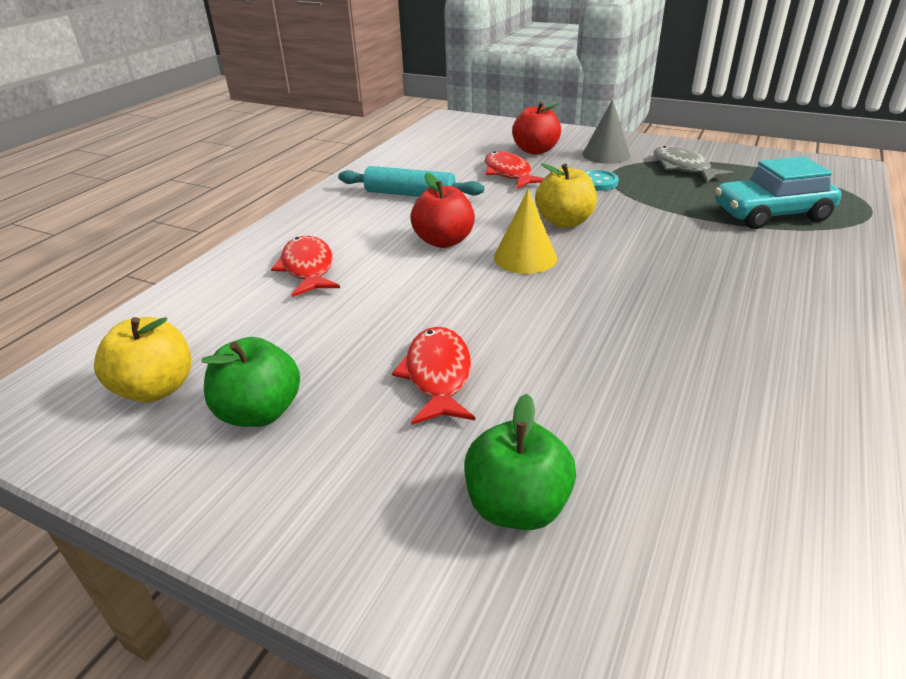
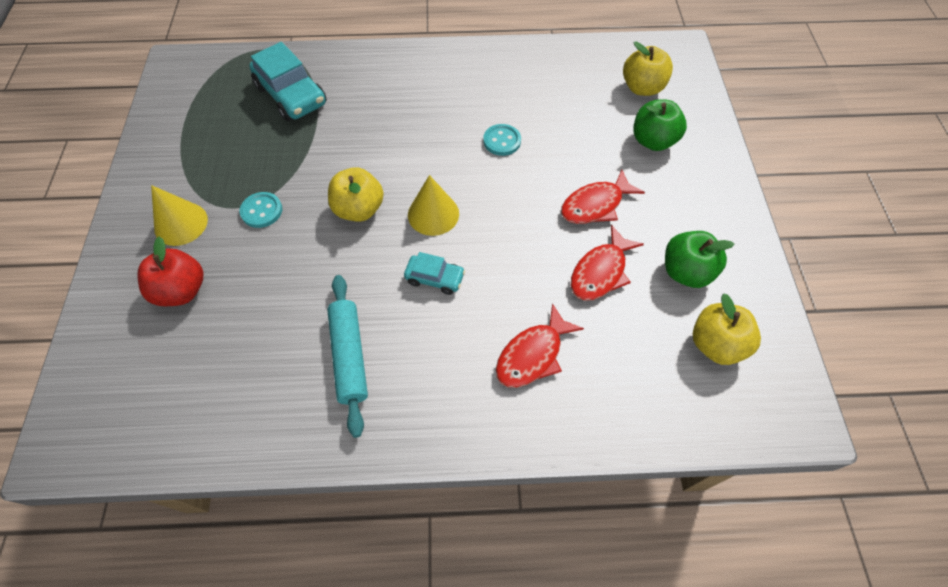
camera: 120 degrees left, 25 degrees up
(444, 241) = (435, 278): red apple -> turquoise car
(509, 173) = (261, 289): red fish -> red fish (600, 272)
(606, 154) = (181, 224): grey cone -> yellow cone
(615, 334) = (502, 141): none -> turquoise button
(683, 168) = (204, 159): grey fish -> none
(683, 572) = (642, 88): none -> yellow apple

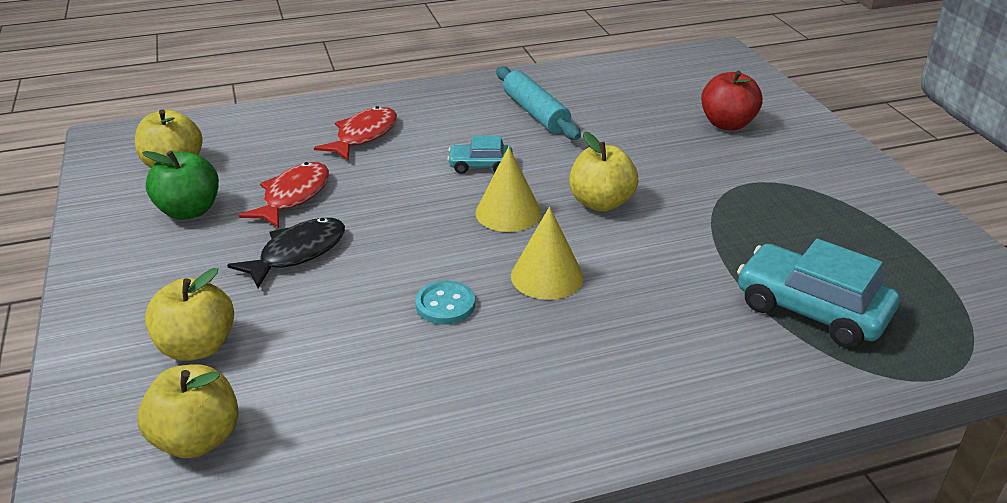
camera: 165 degrees right, 25 degrees down
(181, 224) = (788, 162): yellow cone -> yellow cone (547, 276)
(262, 211) = (712, 185): turquoise button -> none
(595, 205) = (298, 253): red fish -> black fish
(653, 141) = (197, 347): green apple -> yellow apple

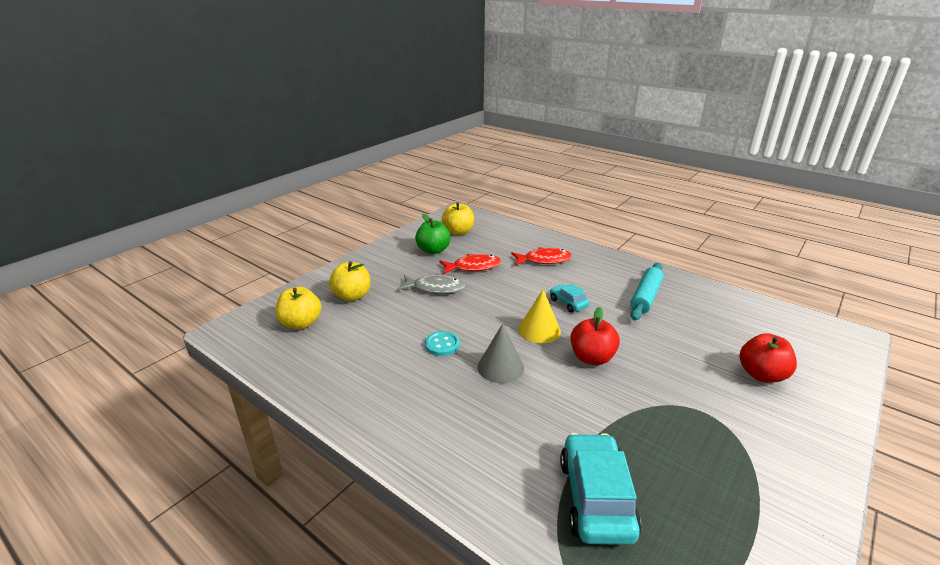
camera: 55 degrees right, 5 degrees down
(298, 253) = (435, 288): black fish -> grey fish
(547, 276) = (500, 367): yellow cone -> grey cone
(601, 203) = (592, 358): yellow apple -> red apple

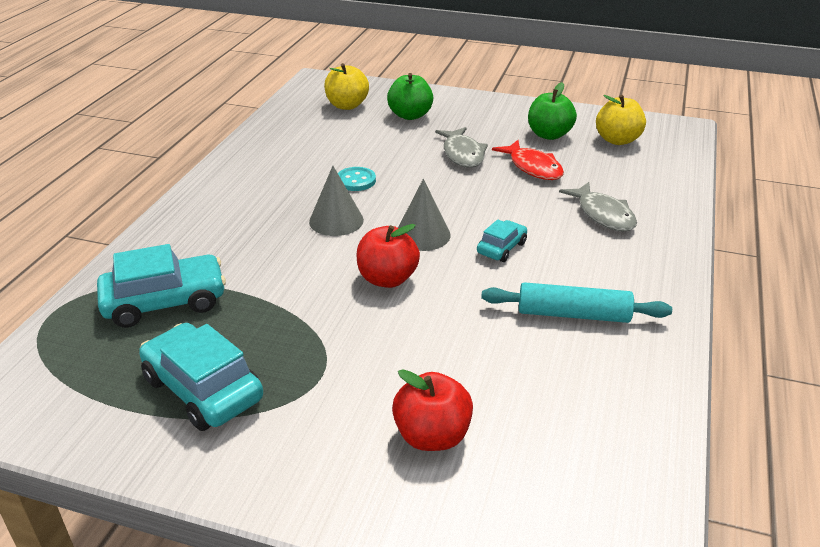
camera: 70 degrees right, 5 degrees up
(352, 296) = (410, 115): yellow apple -> green apple
(539, 330) = (422, 235): yellow cone -> grey cone
(544, 260) = (603, 215): red fish -> grey fish
(723, 483) = (203, 389): none -> turquoise car

